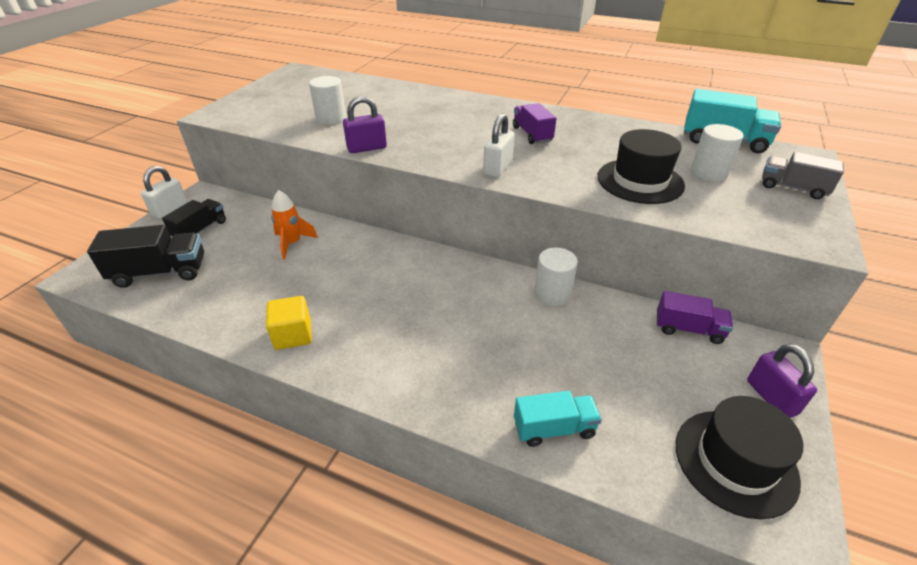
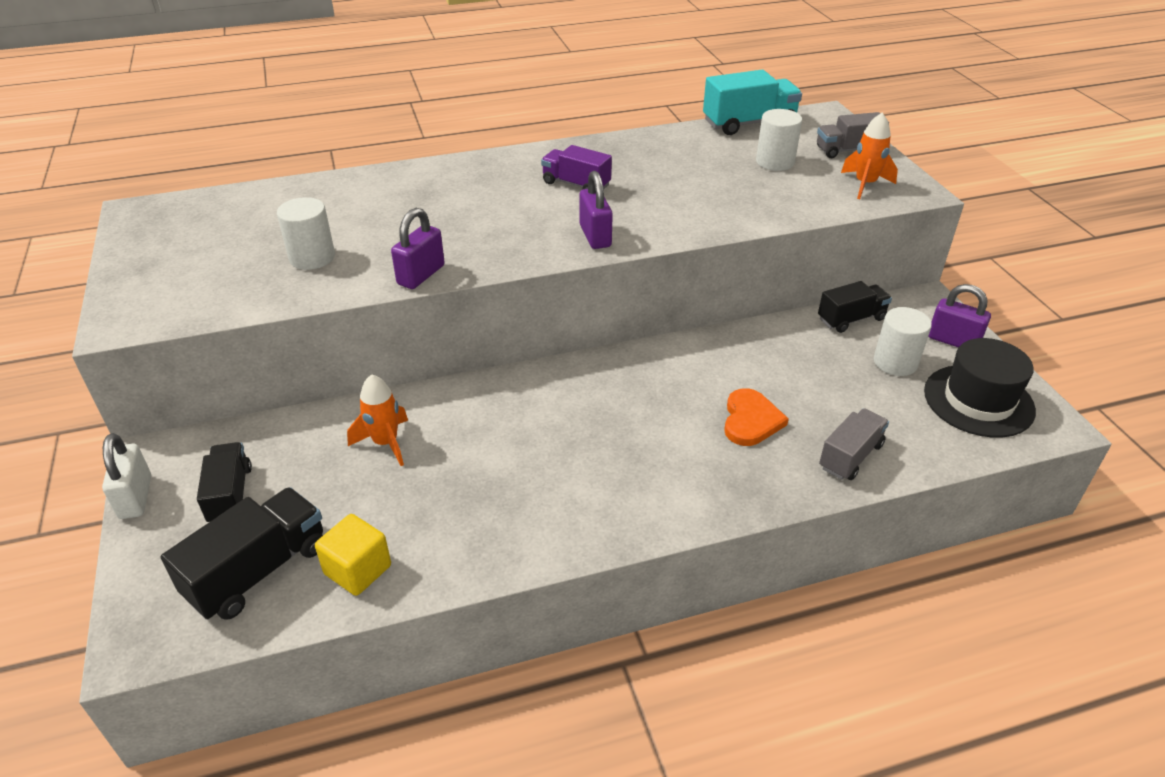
camera: 40 degrees left, 0 degrees up
(293, 335) = (532, 529): yellow cube -> yellow cube (358, 570)
(498, 168) = (595, 236): white padlock -> purple padlock
(510, 354) = (751, 420): none -> orange heart
(552, 294) = (719, 347): white cylinder -> white cylinder (895, 362)
(554, 428) = (850, 456): turquoise truck -> grey truck
(640, 181) = (734, 194): black hat -> none
(688, 329) = (851, 319): purple truck -> black truck
(773, 218) = (865, 184): none -> orange rocket

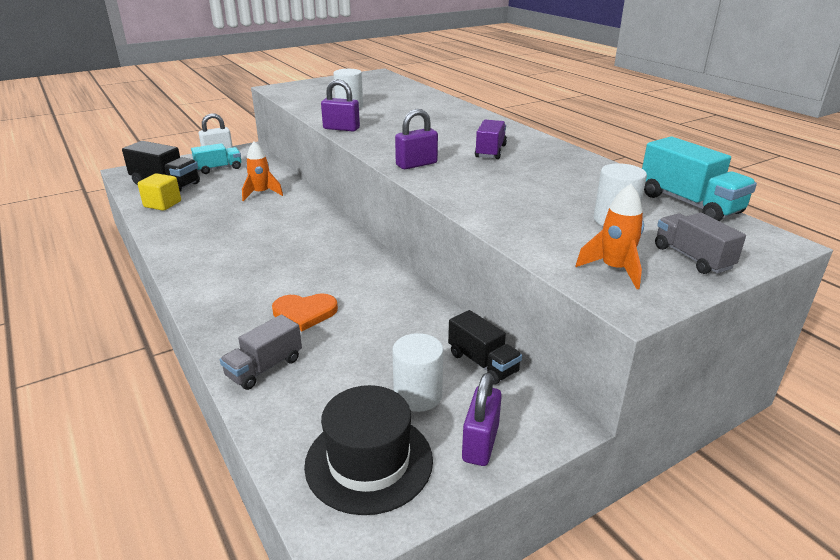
camera: 75 degrees right, 10 degrees down
(230, 495) = (219, 168): black truck -> turquoise truck
(850, 456) = (264, 368): grey truck -> grey truck turned 105 degrees clockwise

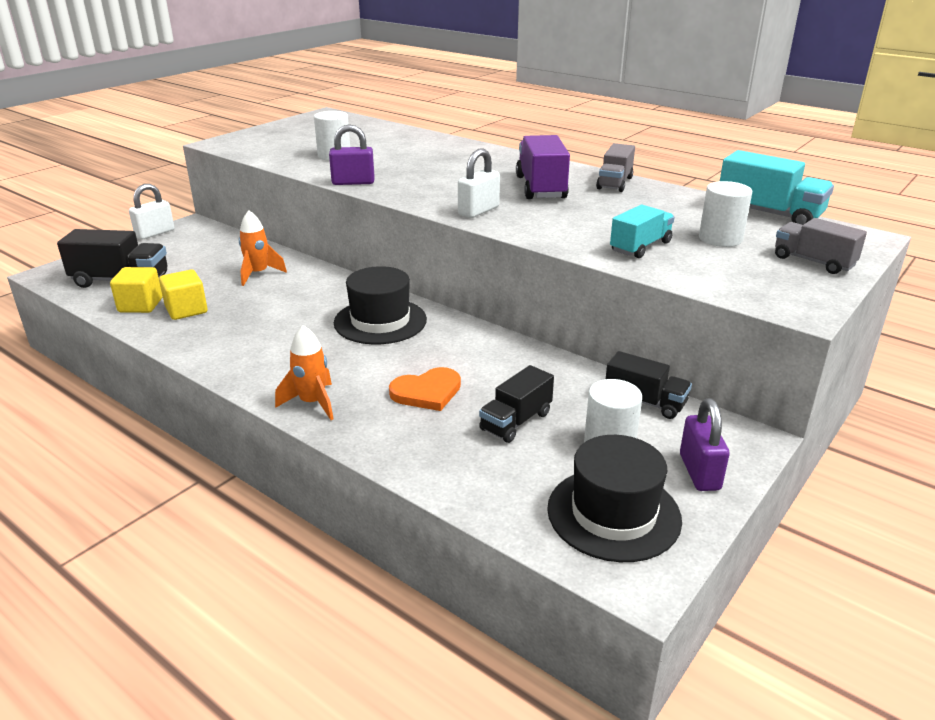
camera: 20 degrees left, 0 degrees up
(189, 213) = (186, 310): none -> yellow cube
(219, 168) = (175, 252): turquoise truck -> turquoise truck (640, 247)
(264, 368) = (433, 455): grey truck -> grey truck (614, 183)
(318, 246) = (380, 321): none -> black hat
(355, 355) = (516, 421): none -> black truck
(416, 164) = (478, 211): purple padlock -> white padlock
(490, 151) = (540, 188): purple truck -> purple truck, size x1.50
(614, 270) = (760, 283): orange rocket -> orange rocket (312, 403)

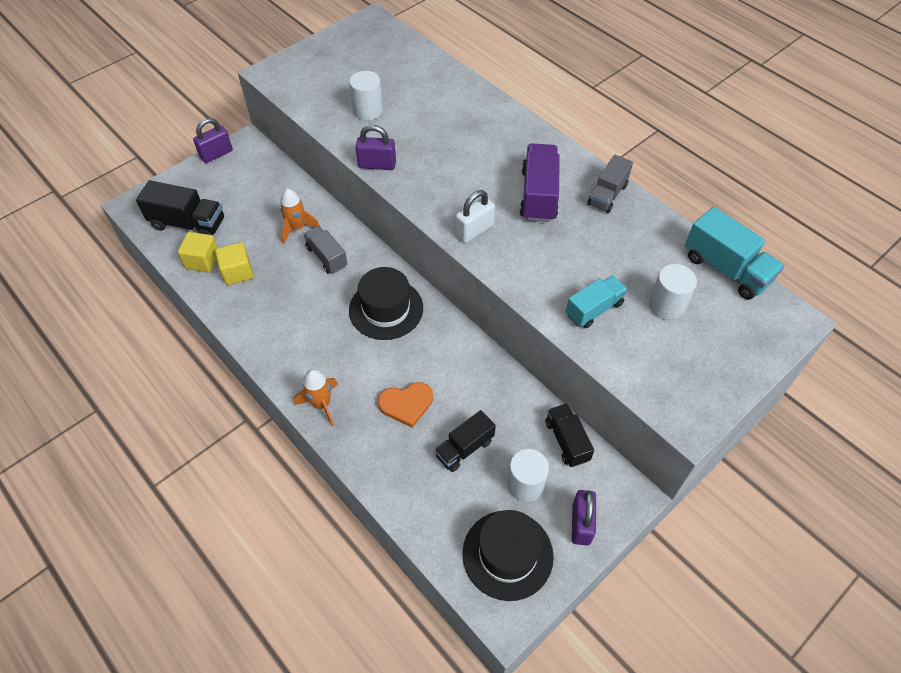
camera: 10 degrees right, 25 degrees up
(155, 233) = (216, 154): white padlock -> purple padlock
(645, 402) = (567, 441): black truck -> black truck turned 150 degrees counterclockwise
(813, 262) = (730, 353): grey truck -> grey truck (326, 257)

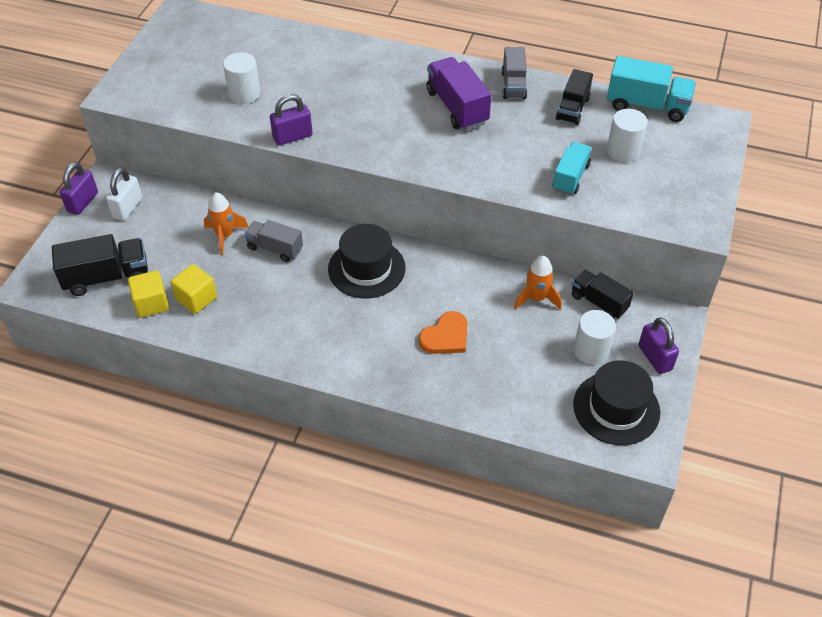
camera: 30 degrees left, 5 degrees down
(321, 404) = (370, 371): orange rocket -> orange rocket (536, 298)
(464, 448) = (521, 347): black truck -> black truck (572, 109)
(474, 230) = (425, 157): white padlock -> white padlock (127, 208)

